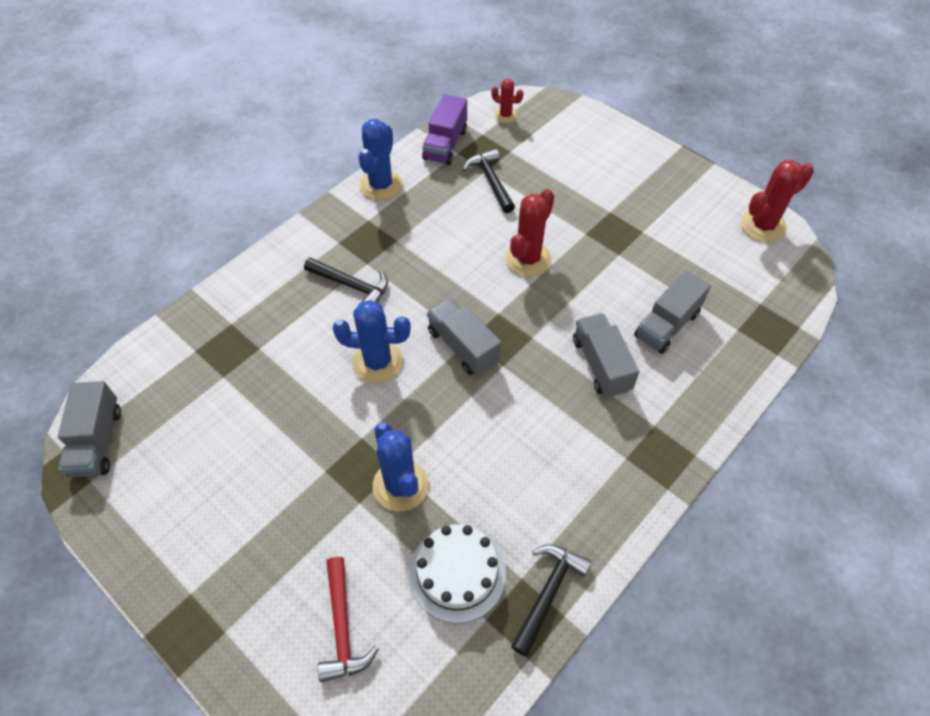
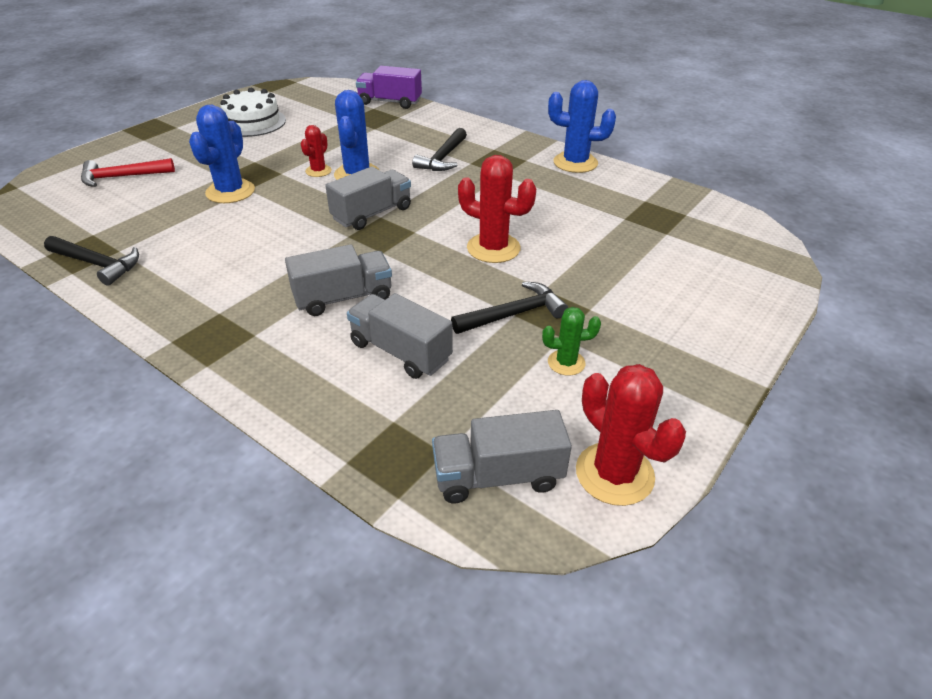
camera: 85 degrees right, 15 degrees down
(97, 441) = (300, 89): grey truck -> grey truck (498, 476)
(401, 485) = (230, 192): blue cactus -> blue cactus turned 45 degrees counterclockwise
(445, 144) = (654, 193): purple truck -> purple truck (390, 102)
(457, 573) = (140, 220): white cake -> white cake (252, 122)
(491, 181) = (608, 222): black hammer -> black hammer (513, 314)
(505, 115) = (730, 229): red cactus -> red cactus (318, 171)
(670, 233) = (566, 363): none -> green cactus

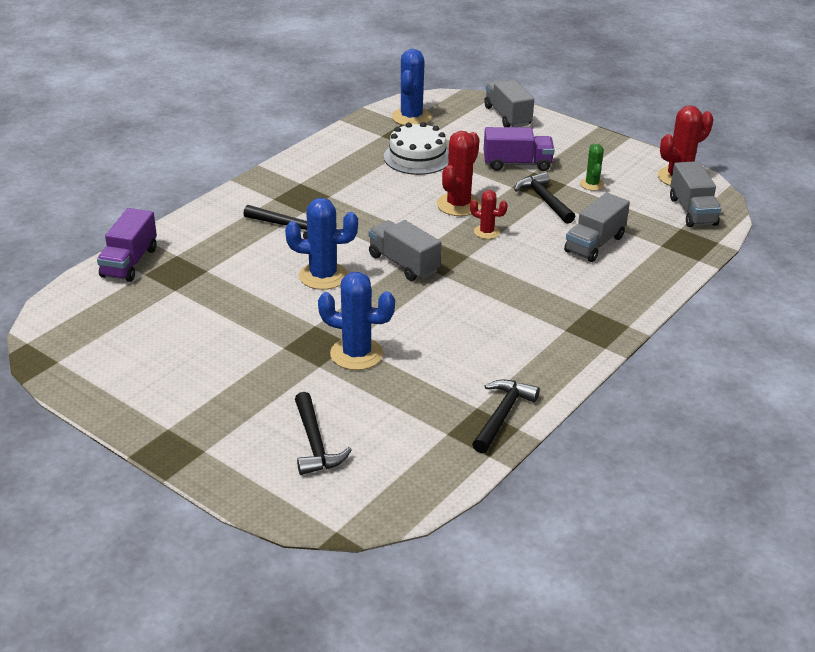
camera: 90 degrees left, 5 degrees down
(122, 177) = (315, 443): red hammer -> black hammer
(252, 122) = (168, 363): white cake -> white cake (417, 157)
(318, 171) = (312, 301): red cactus -> red cactus (486, 232)
(343, 298) = (535, 271): grey truck -> grey truck (507, 116)
(575, 163) = (309, 159): blue cactus -> blue cactus (411, 117)
(607, 296) = (517, 164): none -> purple truck

